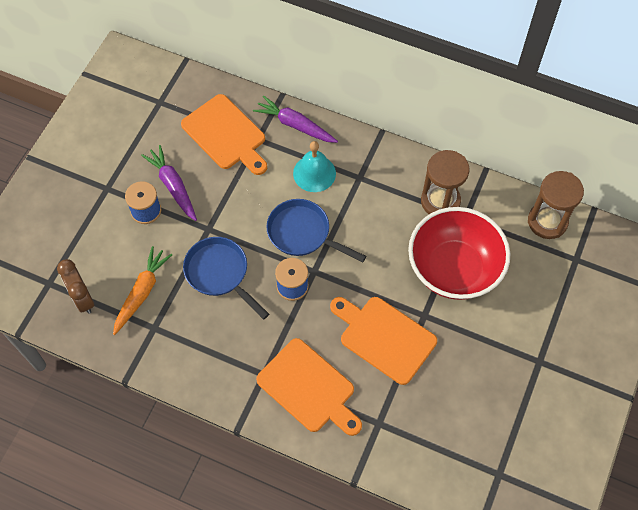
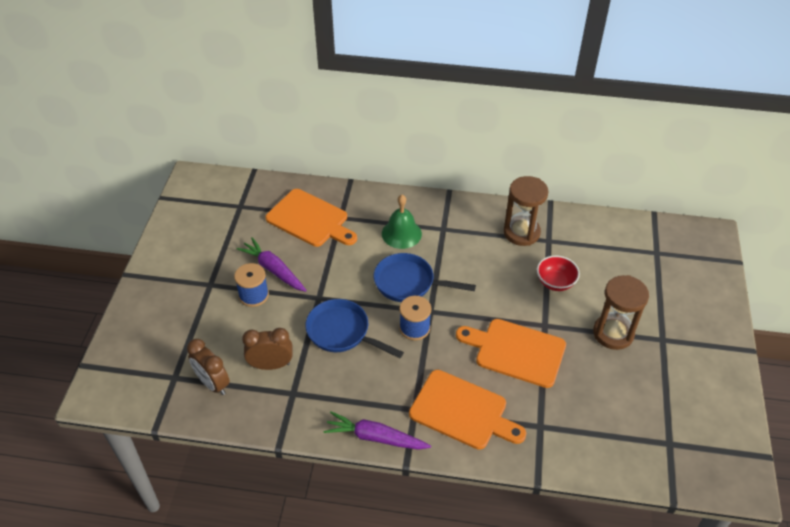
camera: 15 degrees left, 15 degrees down
(142, 292) = (271, 365): orange carrot -> brown clock
(295, 125) = (370, 200): purple carrot -> purple carrot (375, 437)
(314, 173) = (401, 233): turquoise bell -> green bell
(454, 269) = (555, 282): red bowl -> red bowl, size x0.46
(547, 221) = (619, 229): brown hourglass -> brown hourglass (613, 333)

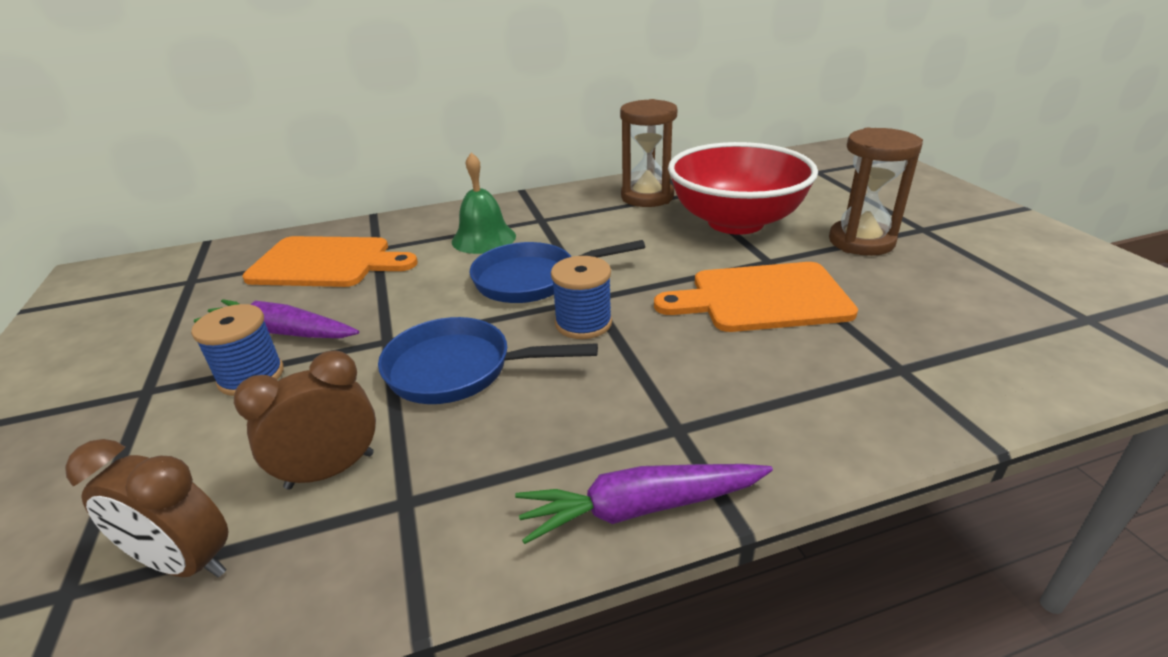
camera: 25 degrees left, 15 degrees down
(462, 411) = (762, 398): orange cutting board -> none
(555, 282) = (735, 222): red bowl -> red bowl, size x2.19

